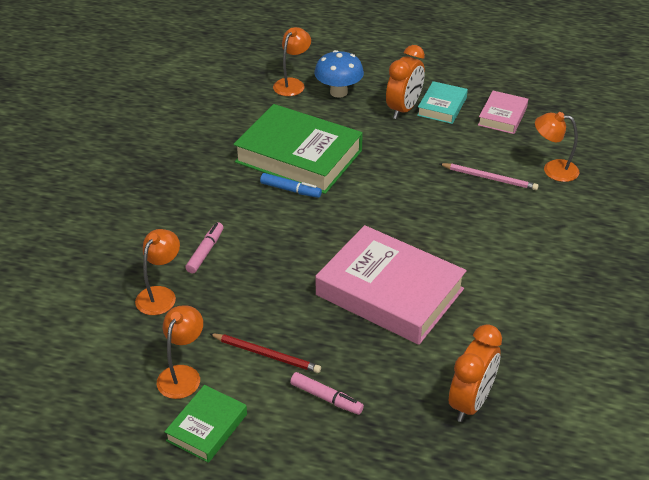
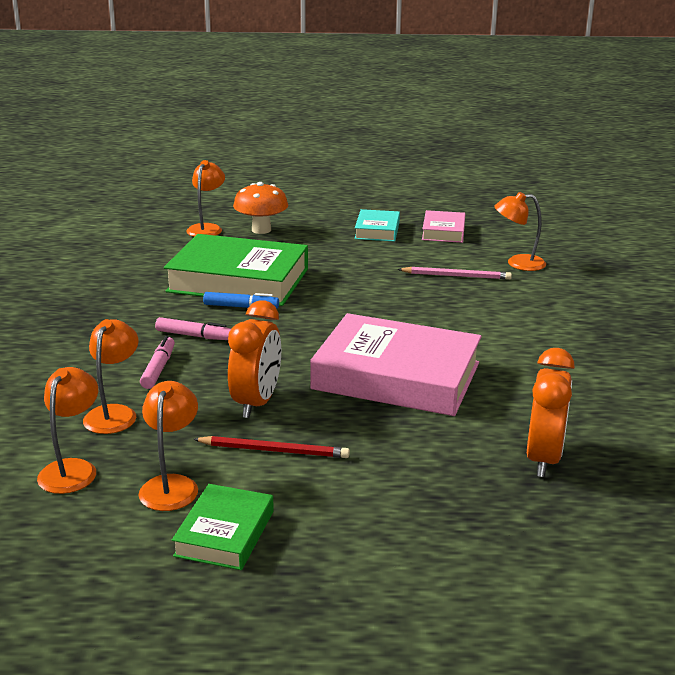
camera: 15 degrees left, 15 degrees down
(118, 345) = (72, 469): none -> orange lamp
(326, 398) = (368, 480): pink marker -> pink marker (194, 336)
(338, 92) = (261, 230): blue mushroom -> orange mushroom
(404, 109) = (338, 236): orange clock -> orange clock (256, 403)

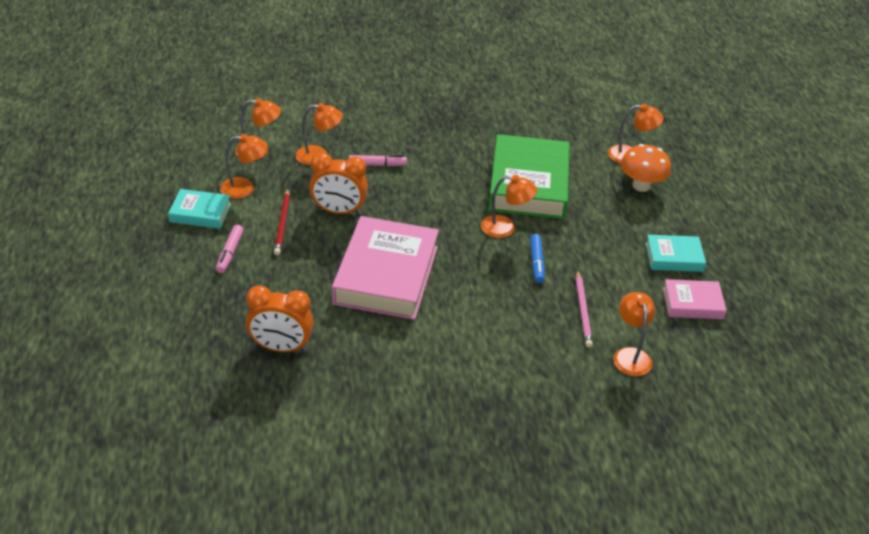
camera: 80 degrees right, 15 degrees up
(194, 336) = (427, 174): pink marker -> pink marker (230, 253)
(225, 533) = (200, 213): green book -> turquoise book
(241, 307) = (480, 190): blue marker -> blue marker (536, 262)
(317, 299) = (505, 228): none -> orange lamp

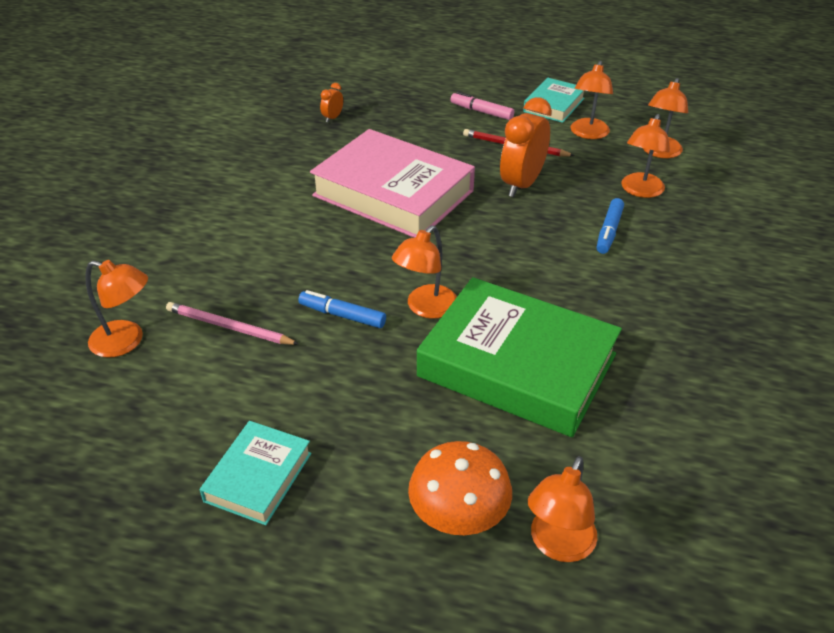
camera: 115 degrees right, 0 degrees up
(281, 347) = (332, 118): orange clock -> orange clock, size x0.45
(377, 165) = (609, 231): pink marker -> blue marker
(692, 303) = (153, 451): pink book -> none

